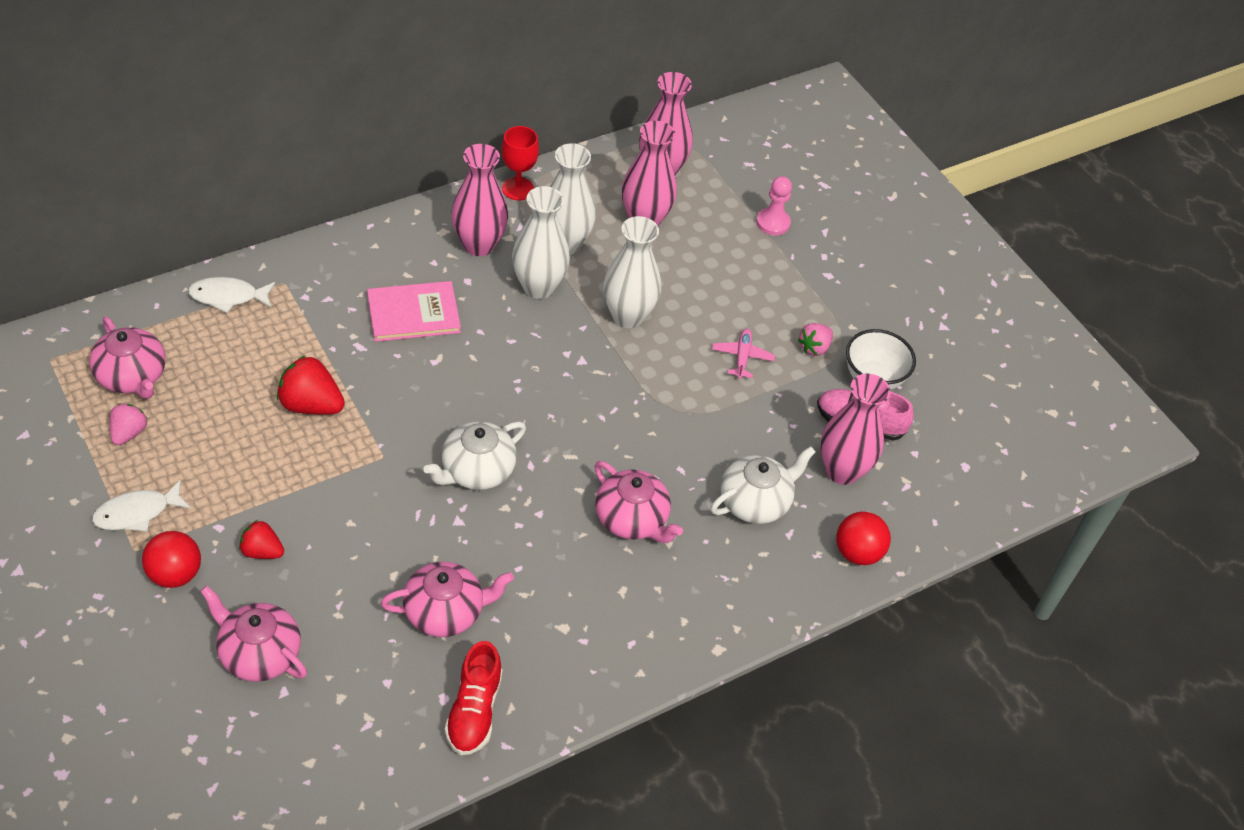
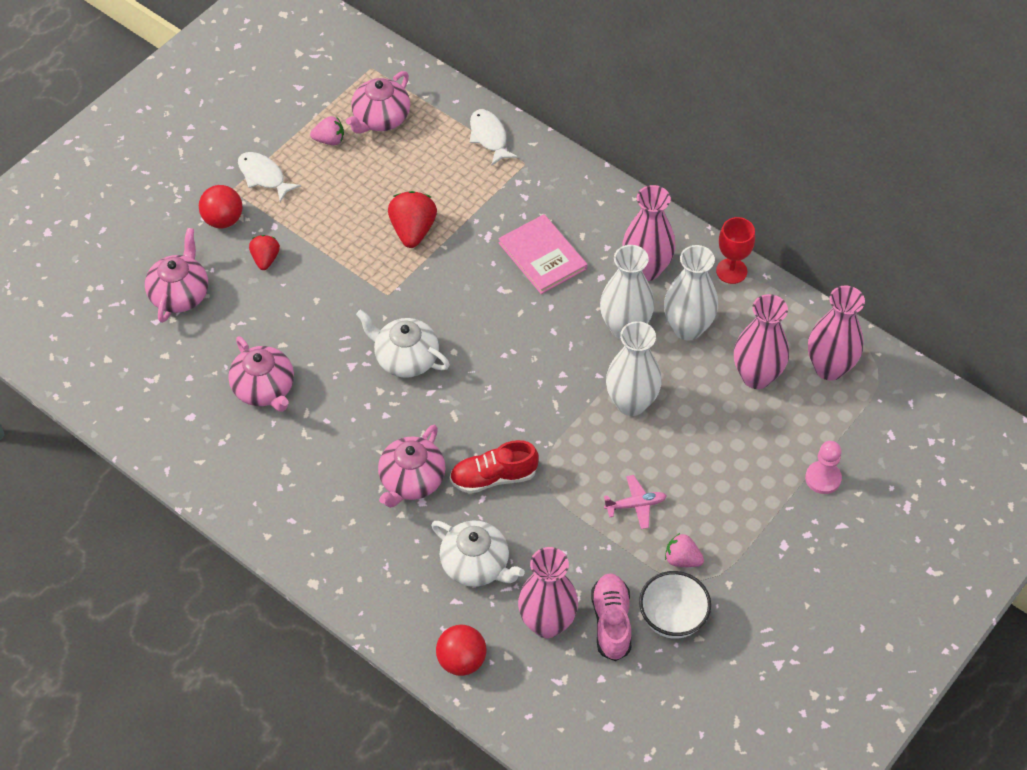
camera: 75 degrees right, 5 degrees up
(474, 711) = (187, 439): red shoe -> red shoe (493, 477)

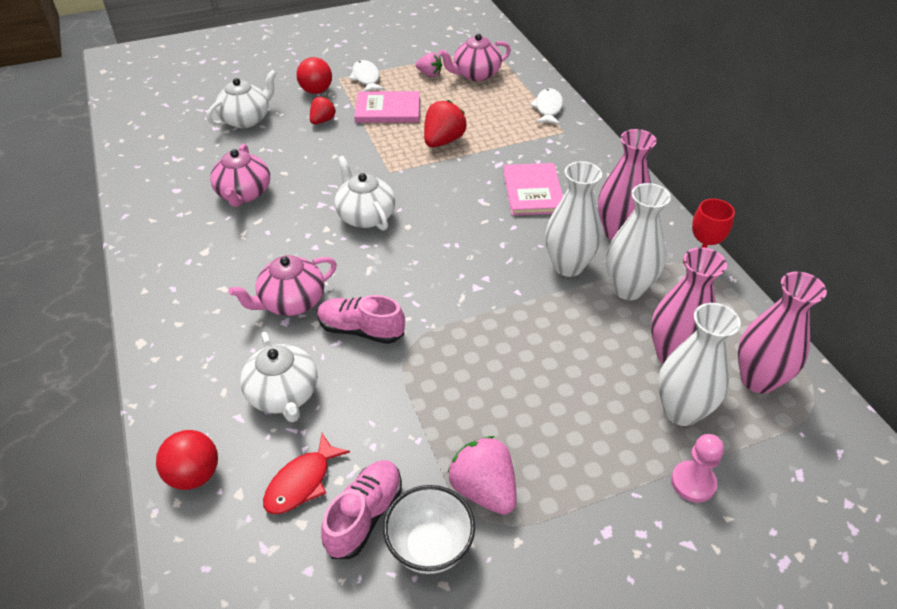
camera: 30 degrees right, 10 degrees down
(180, 294) = (246, 119): pink teapot -> white teapot
(323, 212) = (388, 109): none -> pink book
(493, 477) = (361, 330): red shoe -> pink shoe
(547, 623) = (302, 482): pink vase -> red fish
(631, 403) = (532, 325): white vase -> white vase (681, 411)
(635, 505) = (473, 414): pink plane -> none
(682, 559) = (483, 489): pink strawberry -> pink strawberry, size x1.62

